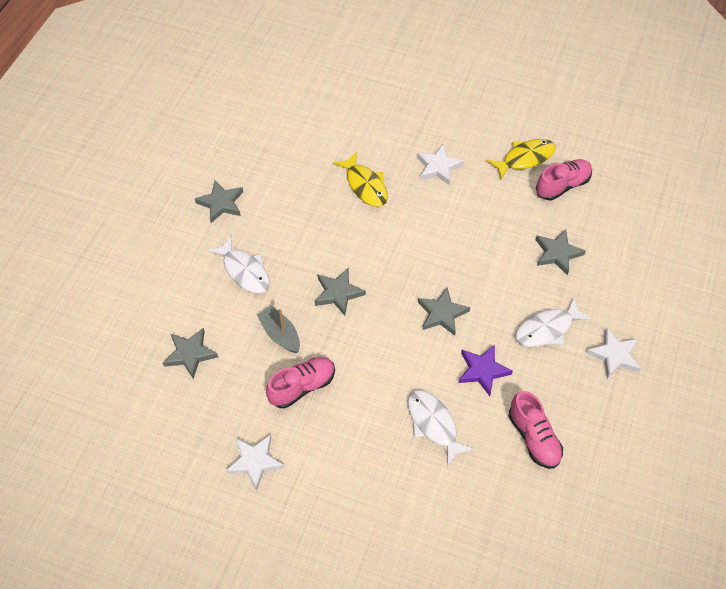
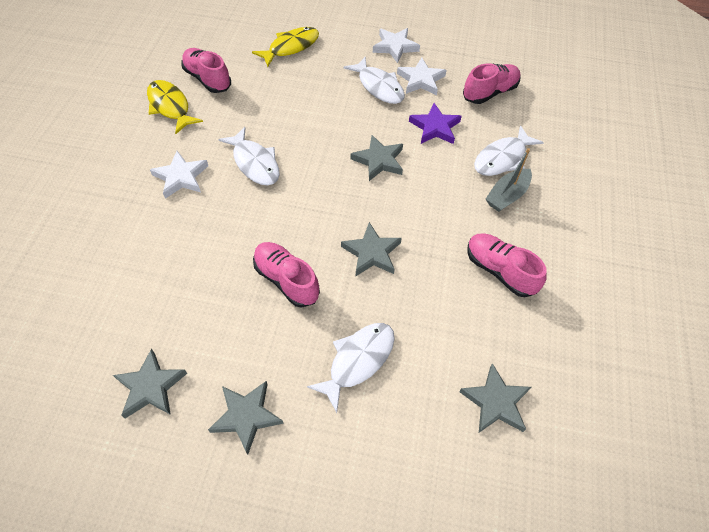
camera: 100 degrees left, 0 degrees up
(254, 462) = (602, 302): white star -> white star (421, 80)
(280, 334) = (440, 303): grey boat -> grey boat (507, 196)
(323, 232) = (286, 280): none -> pink shoe
(365, 185) = (210, 245): yellow fish -> yellow fish (291, 47)
(449, 218) = (255, 163): none -> white fish
(557, 253) = (292, 81): grey star -> grey star (151, 387)

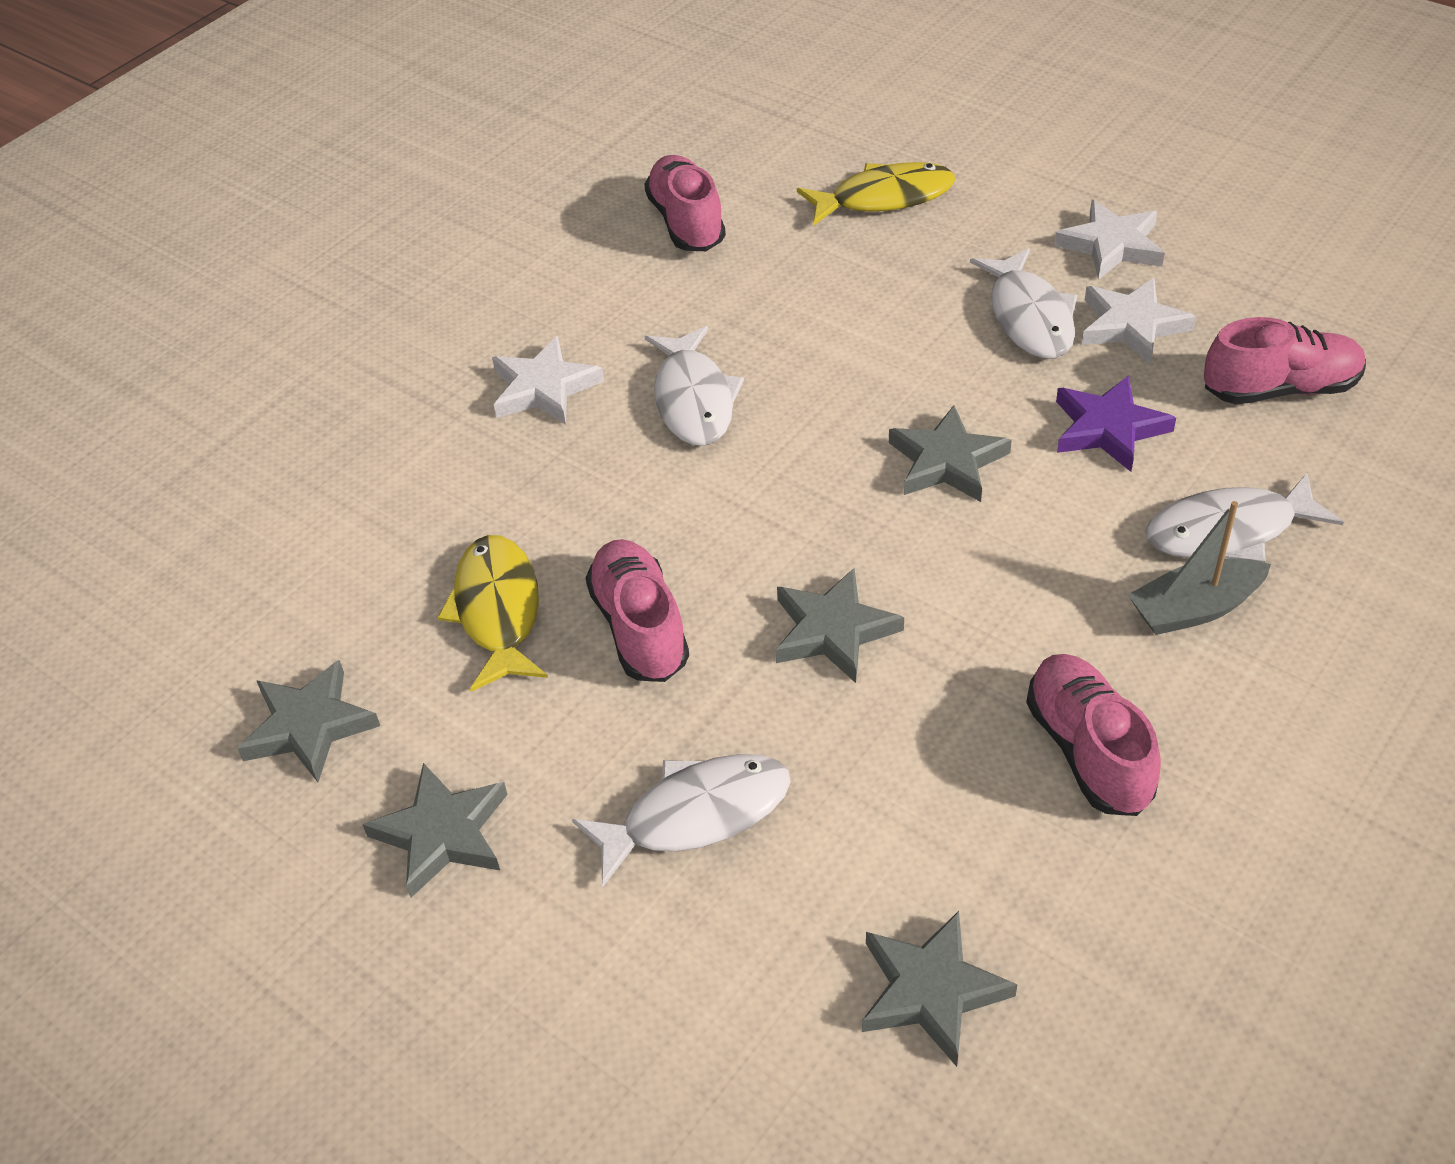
camera: 30 degrees right, 10 degrees down
(170, 107) = (590, 257): yellow fish -> yellow fish (498, 611)

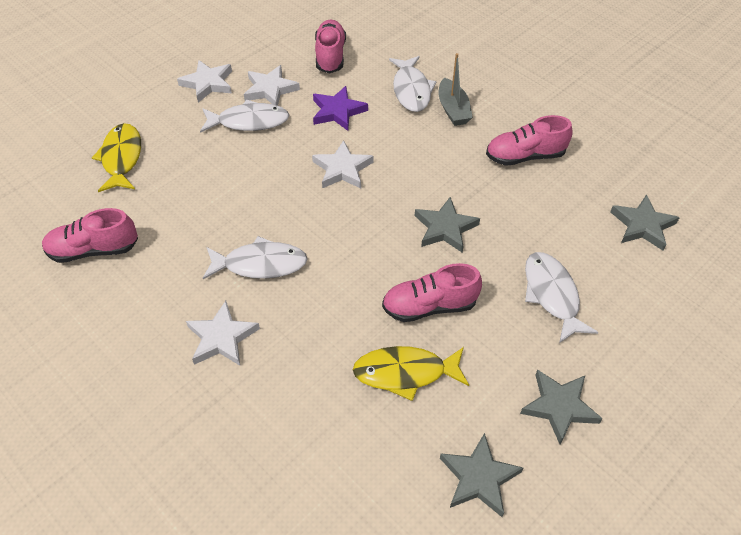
camera: 85 degrees left, 5 degrees up
(947, 461) = (342, 169): grey star -> white star

